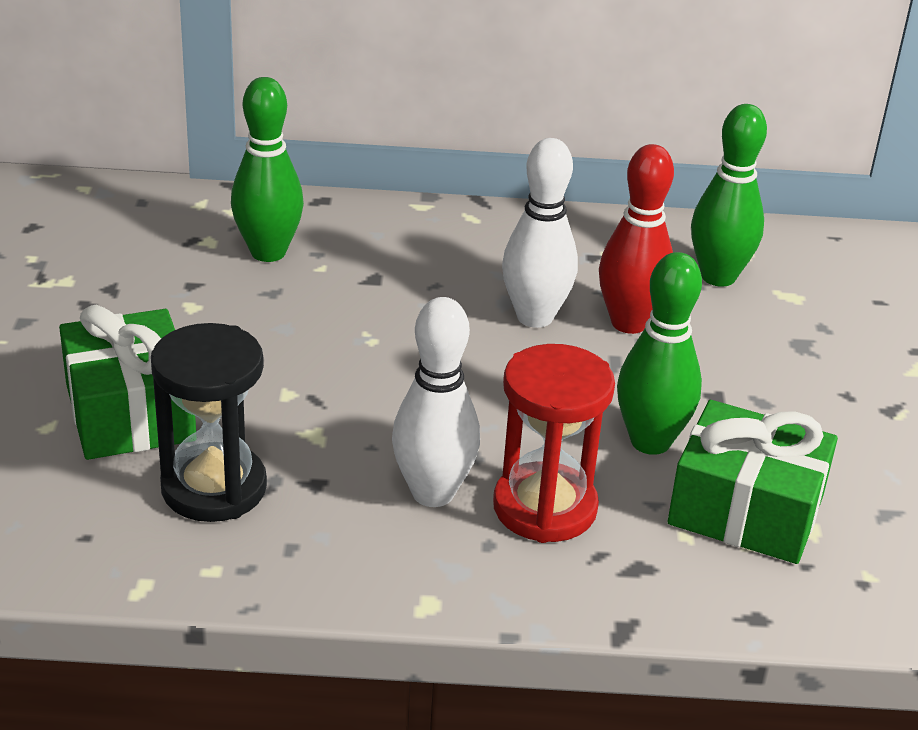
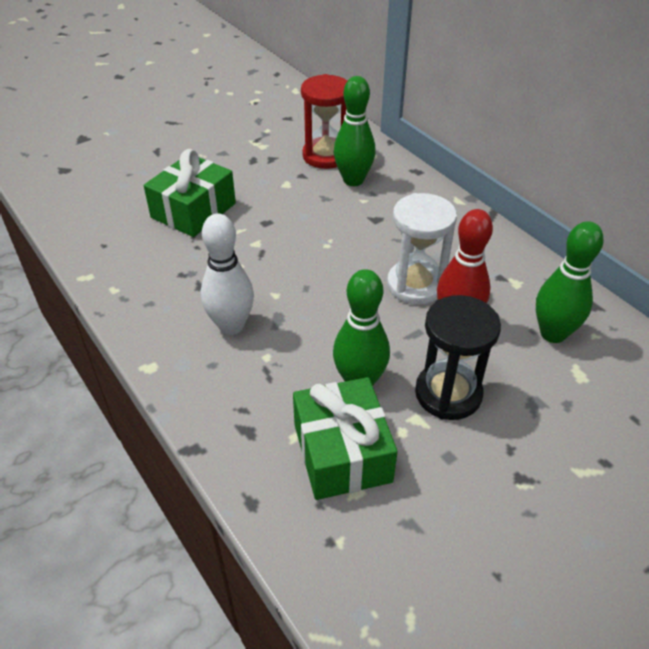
camera: 55 degrees right, 10 degrees up
(214, 488) = (167, 260): black hourglass -> black hourglass (448, 393)
(535, 317) = (415, 285): white bowling pin -> white hourglass
(544, 508) = (260, 370): red hourglass -> red hourglass (326, 156)

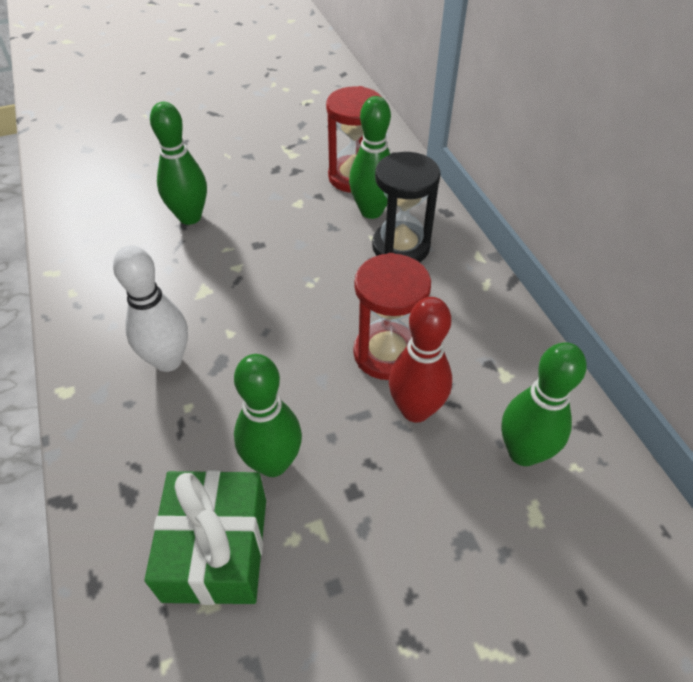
camera: 15 degrees right, 5 degrees up
(193, 210) = (190, 217): green gift -> green bowling pin
(415, 285) = (386, 353): white hourglass -> red hourglass
(448, 393) = (366, 502): black hourglass -> black hourglass (400, 247)

